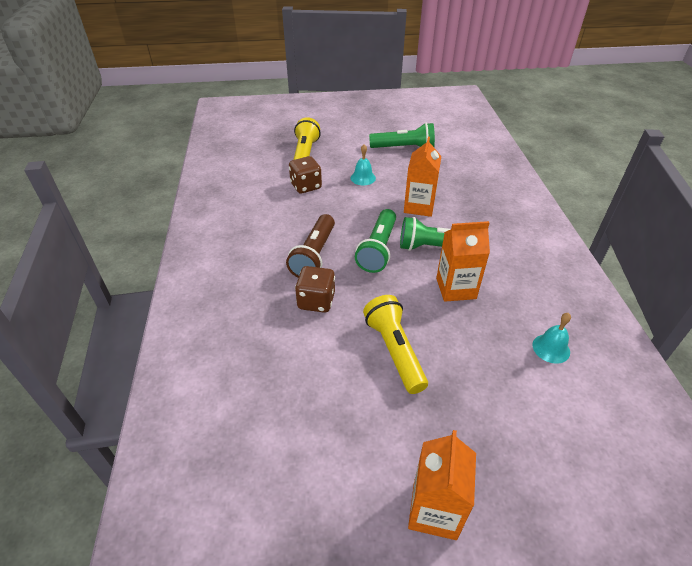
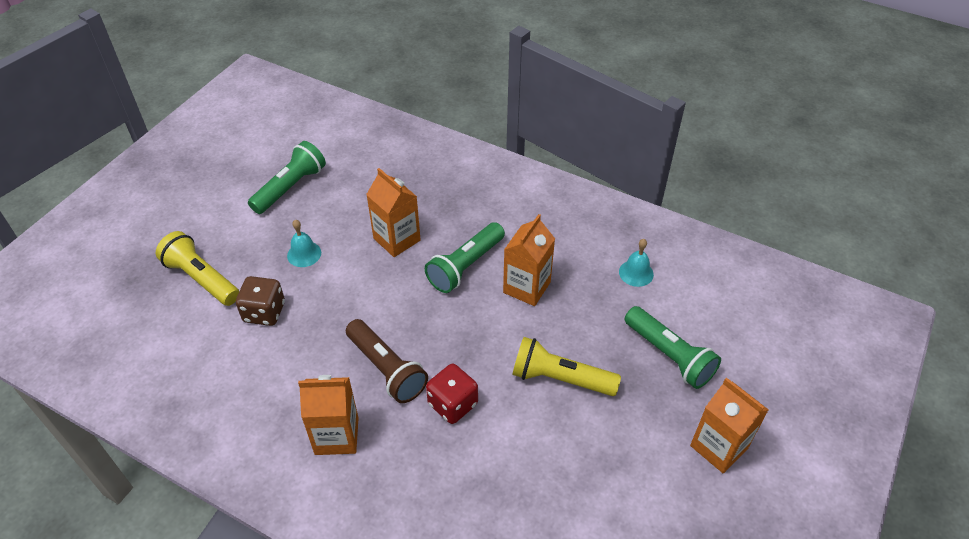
camera: 55 degrees left, 5 degrees up
(246, 260) = (336, 436): none -> orange carton
(316, 301) = (453, 404): brown dice -> red dice
(378, 249) = (426, 311): green flashlight -> green flashlight (669, 355)

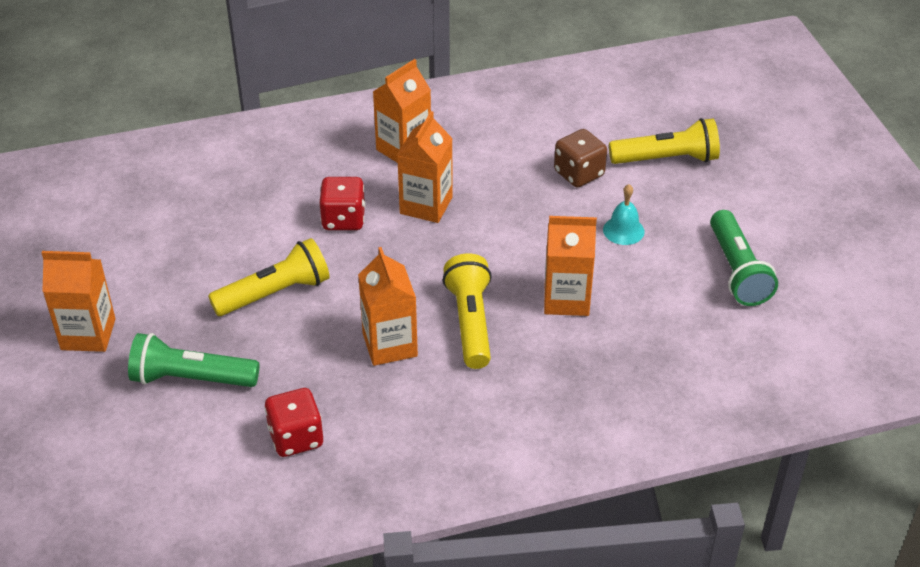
camera: 135 degrees right, 5 degrees down
(386, 369) = (426, 205): brown flashlight -> orange carton
(465, 266) = (470, 322): green flashlight -> yellow flashlight
(636, 273) = (296, 438): turquoise bell -> red dice

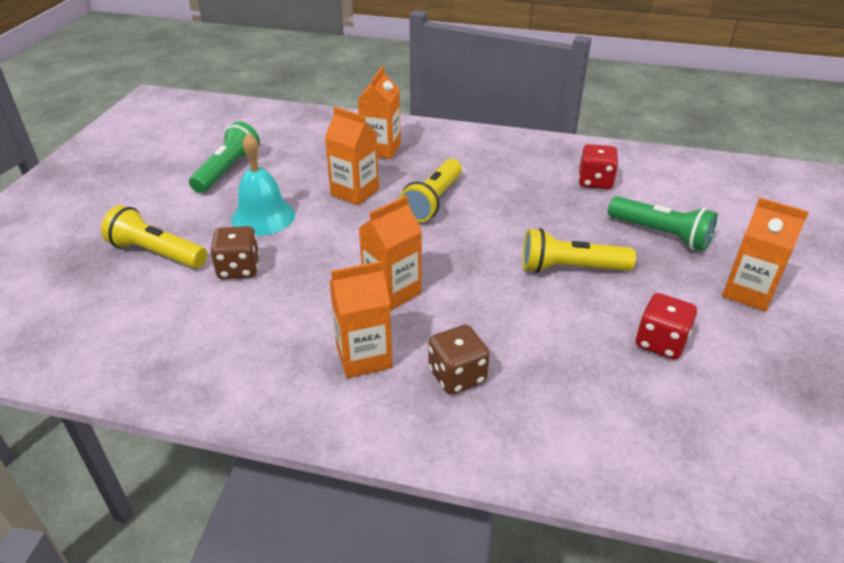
camera: 150 degrees left, 5 degrees down
(323, 162) = (457, 376): none -> brown dice
(343, 219) = (475, 307): red dice -> red dice (660, 342)
(390, 345) = (500, 207): orange carton -> orange carton (381, 149)
(623, 230) = (263, 217): turquoise bell -> turquoise bell, size x1.75

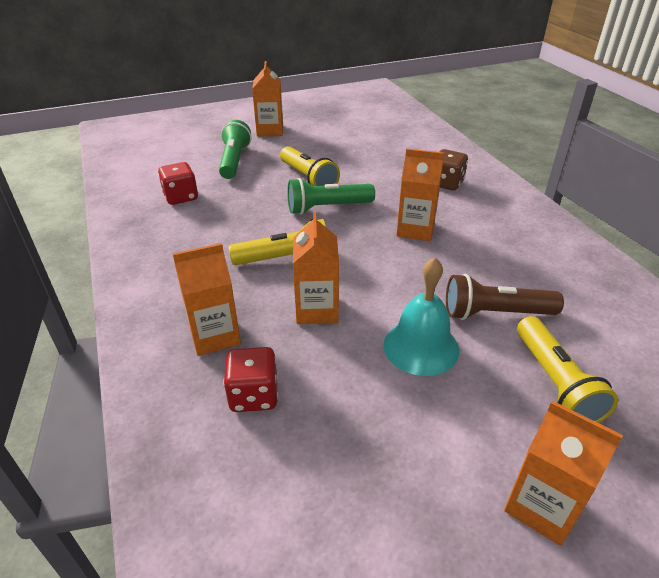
camera: 125 degrees left, 0 degrees up
(227, 170) = (380, 446): green flashlight -> green flashlight (327, 208)
(239, 269) = (495, 313): brown dice -> brown flashlight
(364, 357) = (479, 215): orange carton -> orange carton (542, 506)
(660, 342) = (342, 143): red dice -> red dice (254, 395)

